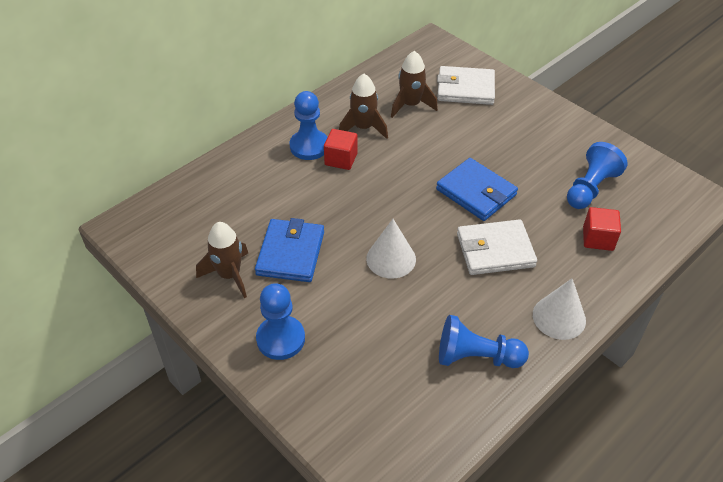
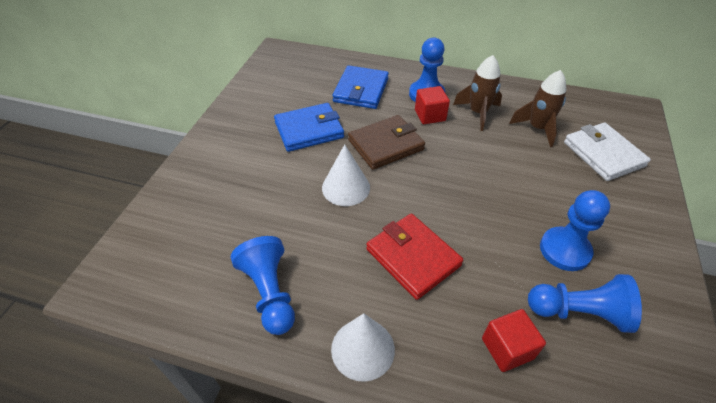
camera: 60 degrees right, 0 degrees up
(229, 275) = (267, 110): brown rocket -> none
(280, 339) = (223, 159): blue pawn -> blue pawn (564, 250)
(356, 207) = (385, 145): none -> brown wallet
(476, 192) = (475, 214): blue wallet -> blue wallet (361, 90)
(495, 250) = (413, 257): white wallet -> red wallet

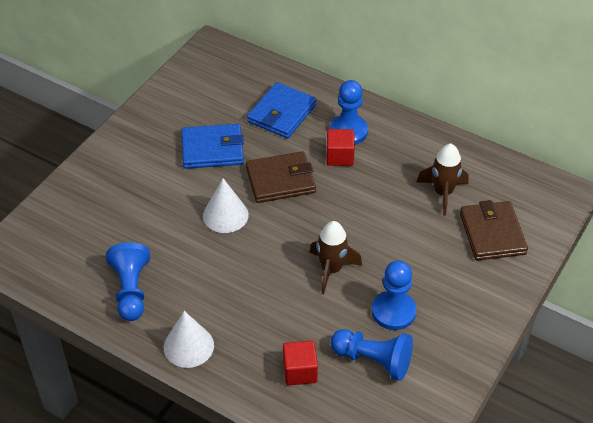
camera: 15 degrees right, 0 degrees up
(413, 257) = (258, 288): red wallet -> none
(478, 113) = (391, 163): brown rocket -> brown rocket (331, 269)
(603, 154) = (492, 233): white wallet -> brown wallet

